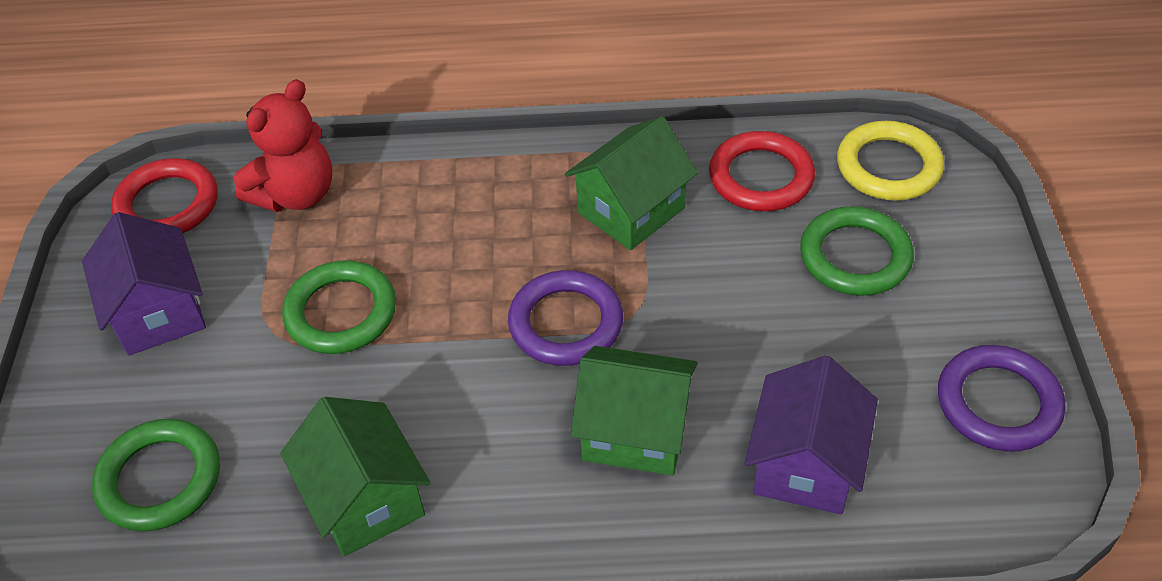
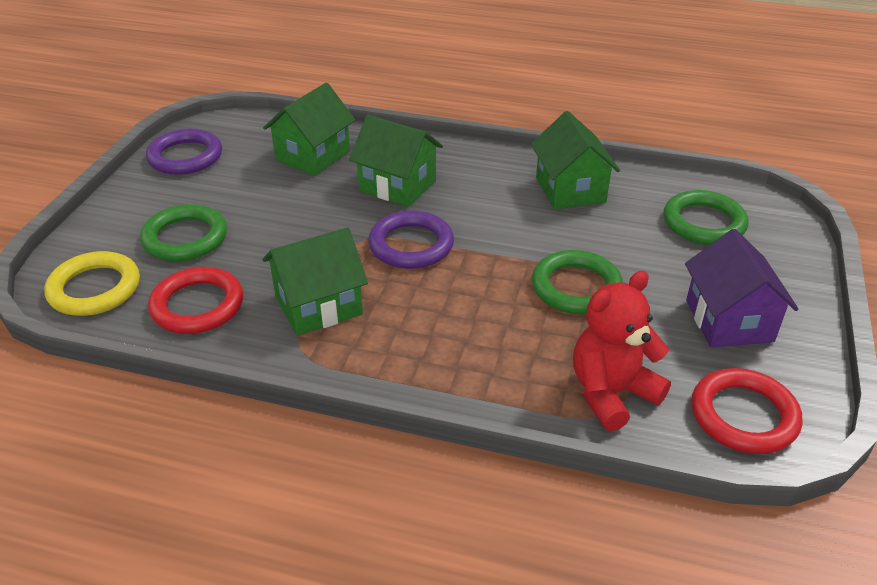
camera: 165 degrees left, 10 degrees down
(805, 464) = (313, 156): purple house -> green house

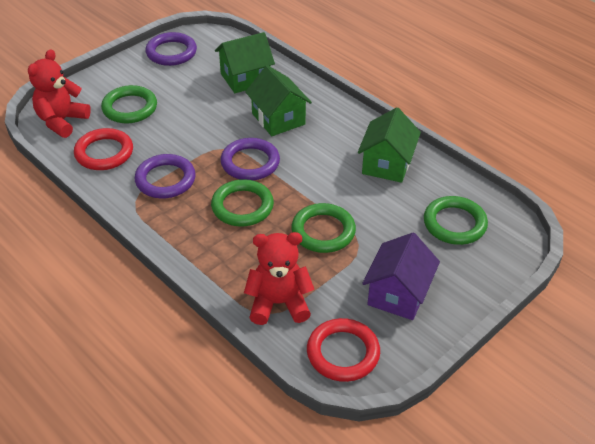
camera: 30 degrees right, 5 degrees up
(94, 289) = (62, 121): yellow ring -> red teddy bear
(318, 306) = (165, 180): green house -> purple ring
(451, 298) = (242, 206): none -> green ring

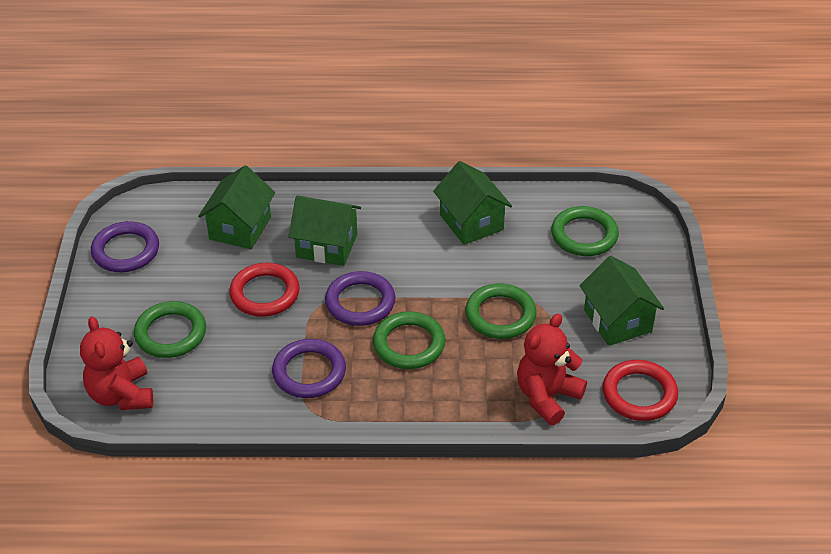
camera: 45 degrees left, 0 degrees up
(104, 153) = (213, 392): red ring -> red ring (265, 293)
(398, 294) = (617, 321): purple house -> green house

